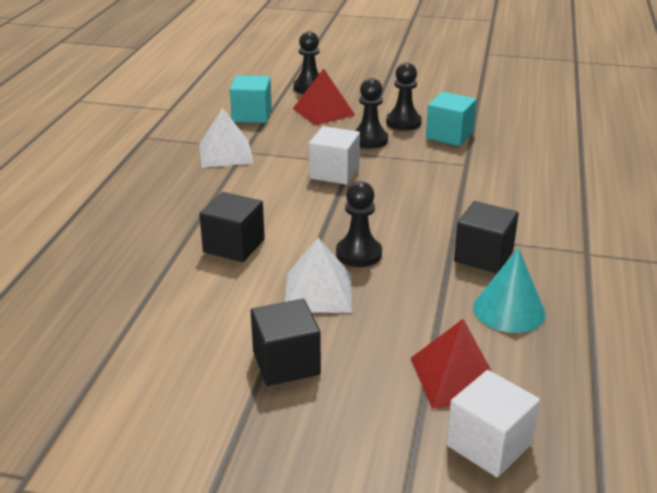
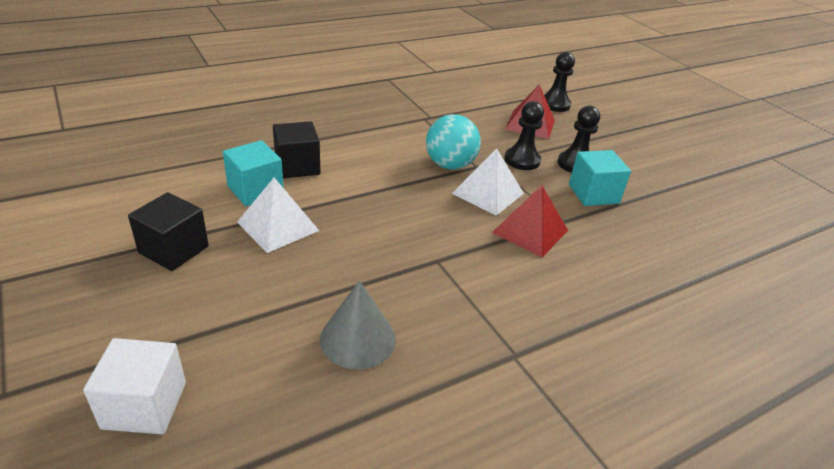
camera: 45 degrees right, 5 degrees up
(225, 153) = (410, 113): white pyramid -> white pyramid (488, 193)
(252, 115) = (476, 100): turquoise cube -> turquoise cube (255, 190)
(334, 173) = (450, 165): white cube -> turquoise ball
(358, 254) = (351, 223): black pawn -> none
(456, 377) = (227, 346): red pyramid -> red pyramid (530, 231)
(483, 256) = (425, 290): black cube -> none
(509, 310) = (358, 339): turquoise cone -> grey cone

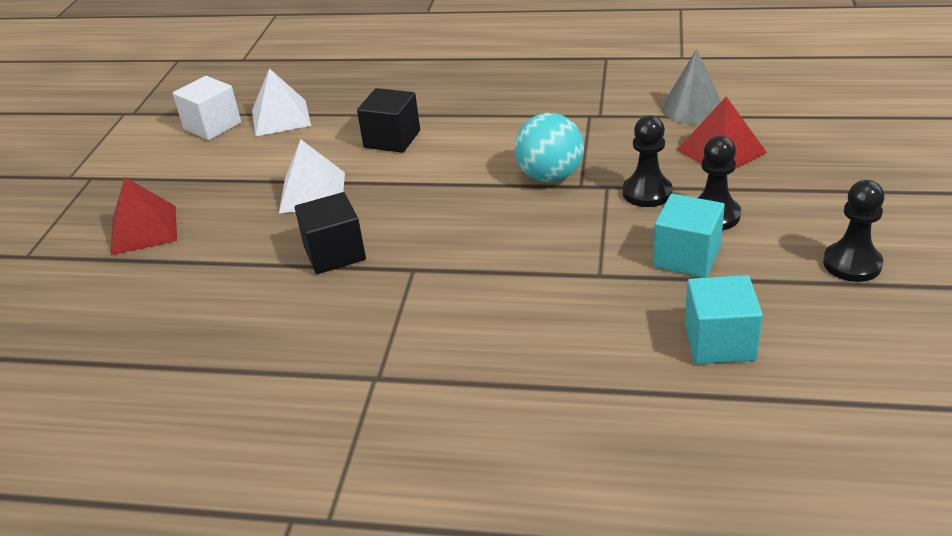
camera: 45 degrees right, 0 degrees up
(144, 405) = (86, 296): white cube -> white cube (212, 126)
(174, 250) = (215, 188): black cube -> black cube (334, 253)
(255, 190) = (330, 153): turquoise cube -> turquoise cube (719, 342)
(358, 339) = (266, 309): grey cone -> grey cone (692, 108)
(488, 193) = (553, 219): white pyramid -> white pyramid (281, 118)
(530, 231) = (547, 273): red pyramid -> red pyramid (144, 229)
(554, 104) = (797, 132): black pawn -> black pawn (852, 264)

